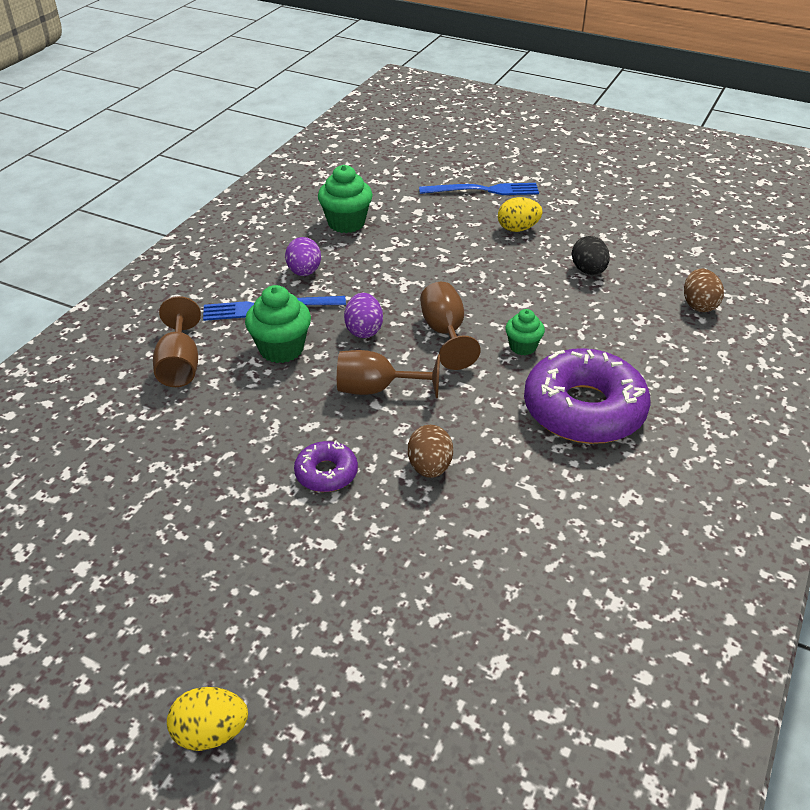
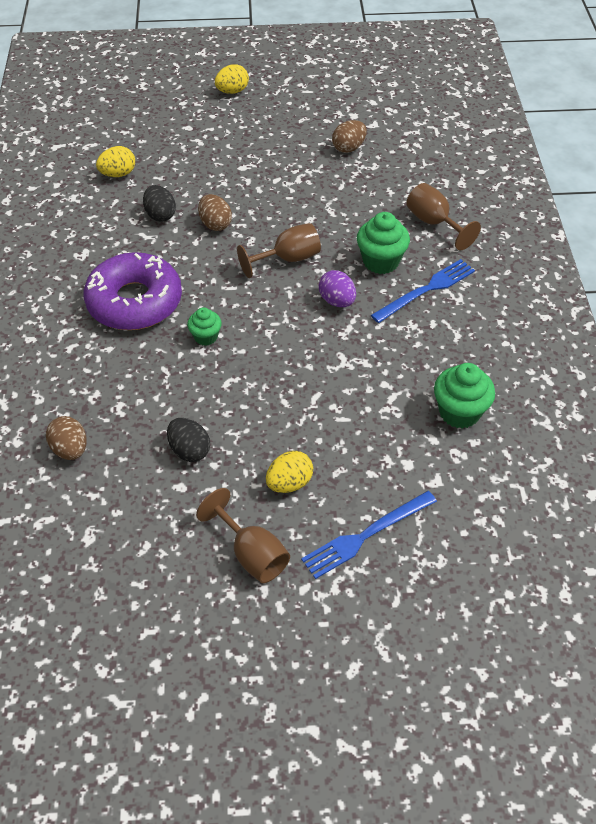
camera: 150 degrees right, 10 degrees up
(155, 508) = (348, 148): none -> brown egg
(304, 272) = (436, 336): purple egg -> none
(326, 473) = (274, 198): purple donut -> none
(445, 333) = (274, 324): brown goblet -> brown goblet (251, 554)
(495, 512) = (160, 215): none -> black egg
(524, 618) = (118, 174): none -> yellow egg

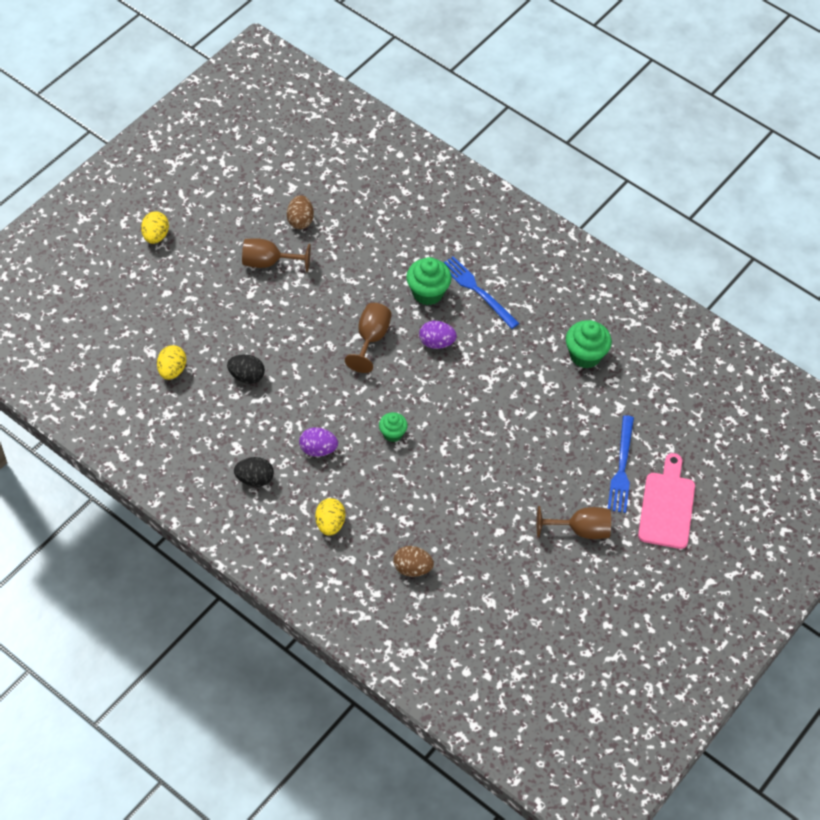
camera: 50 degrees left, 5 degrees up
(135, 302) = (318, 449): purple donut -> purple egg
(189, 450) = (476, 507): black egg -> black egg (255, 479)
(215, 224) = (292, 352): brown egg -> none
(289, 483) = (551, 476): yellow egg -> yellow egg (330, 524)
(365, 612) = (667, 506): none -> pink cutting board
(426, 290) = (477, 290): blue fork -> blue fork turned 45 degrees counterclockwise
(434, 223) = (425, 237): brown goblet -> brown goblet (268, 262)

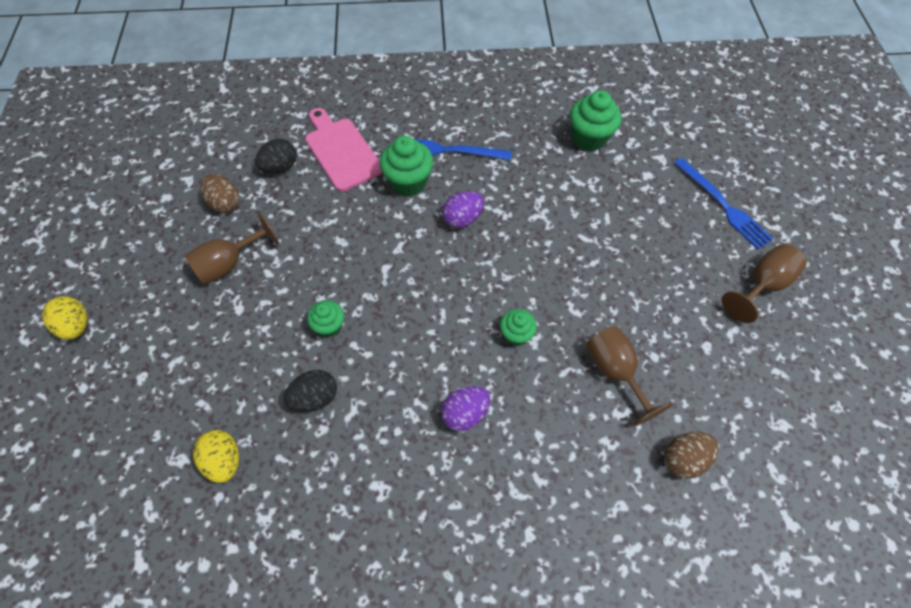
camera: 40 degrees left, 5 degrees up
(255, 479) = (434, 508): black egg -> black egg (280, 167)
(291, 344) = (329, 326): none -> green cupcake
(330, 524) = (560, 486): yellow egg -> none
(371, 339) = (401, 260): brown goblet -> brown goblet (615, 371)
(667, 506) = (790, 208): pink cutting board -> pink cutting board (341, 151)

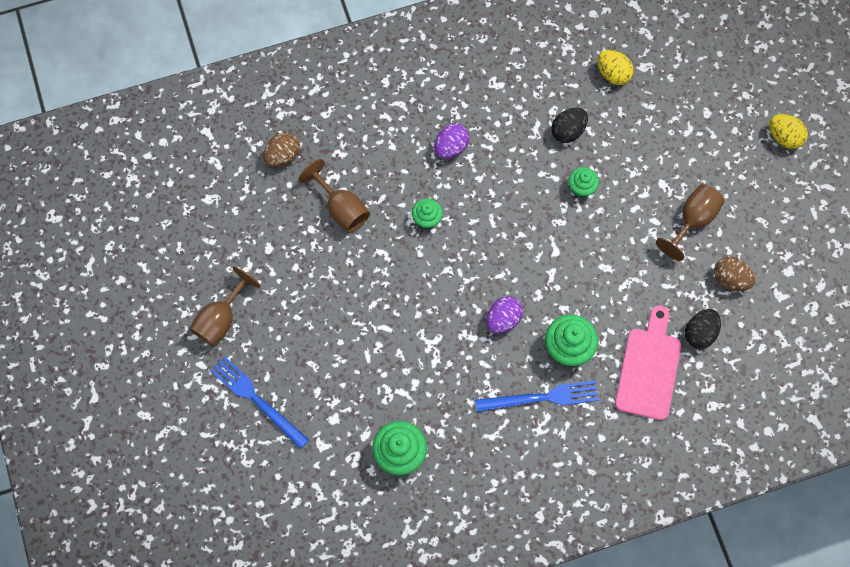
camera: 165 degrees right, 10 degrees up
(341, 151) = (649, 368): pink cutting board -> pink cutting board turned 120 degrees counterclockwise

